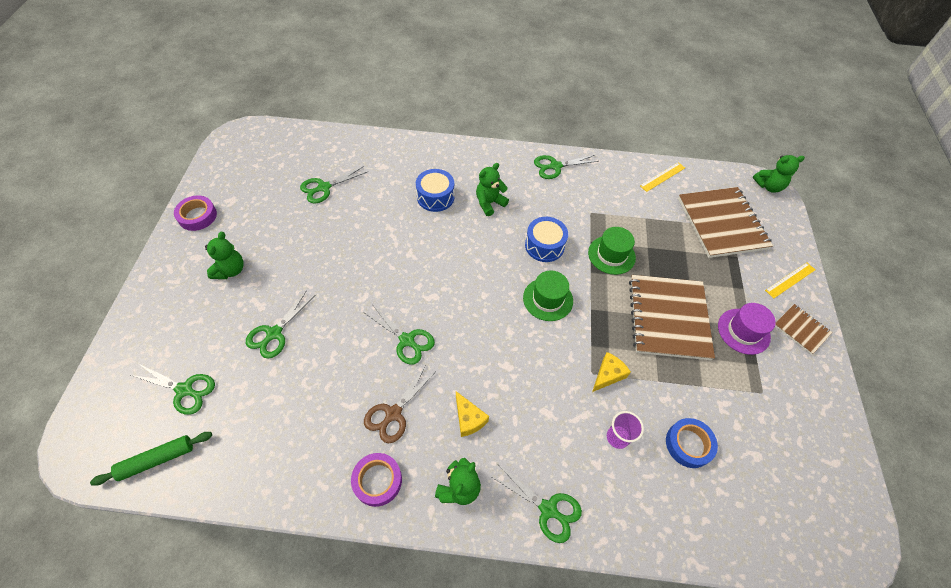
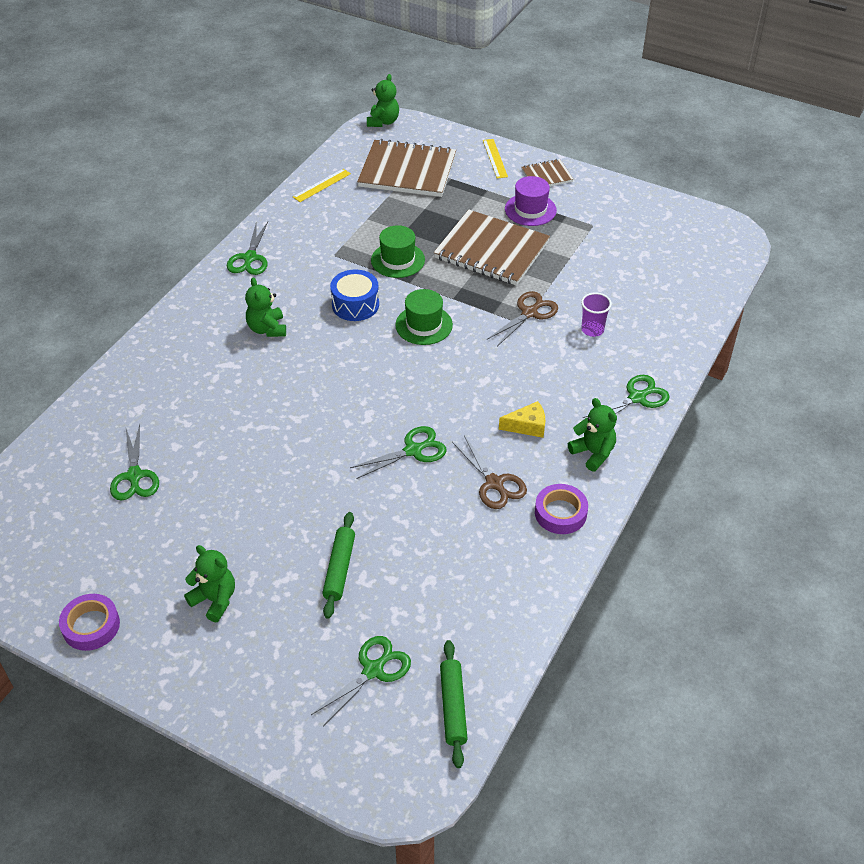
camera: 65 degrees left, 10 degrees down
(274, 333) = (339, 569): green scissors -> green rolling pin
(435, 197) = (226, 372): blue drum -> none
(608, 375) = (529, 313): yellow cheese -> brown scissors
(662, 176) = (321, 185): yellow ruler -> yellow ruler turned 60 degrees clockwise
(688, 444) = (618, 288): blue tape -> none

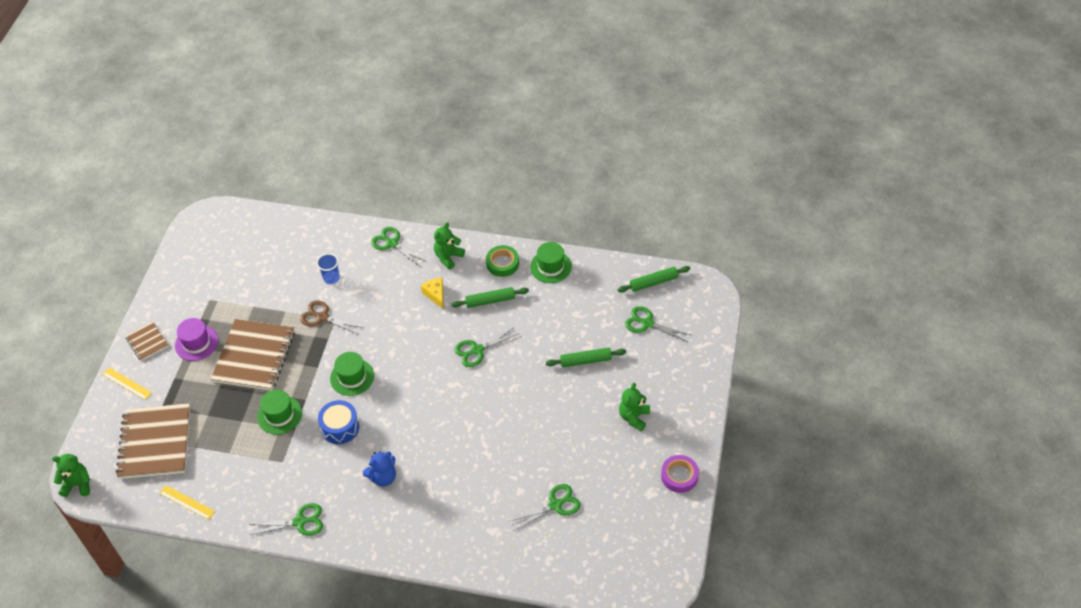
camera: 105 degrees left, 5 degrees up
(267, 329) = (383, 477): green teddy bear -> blue teddy bear
(413, 450) = (477, 350): green scissors -> green scissors turned 75 degrees counterclockwise
(494, 158) = (127, 383): yellow ruler -> yellow ruler turned 60 degrees clockwise
(494, 483) = (490, 301): brown scissors -> green rolling pin
(535, 571) = (550, 267): none -> green hat
(560, 513) = (502, 263): purple tape -> green tape
(592, 330) = (331, 278): purple cup -> blue cup

